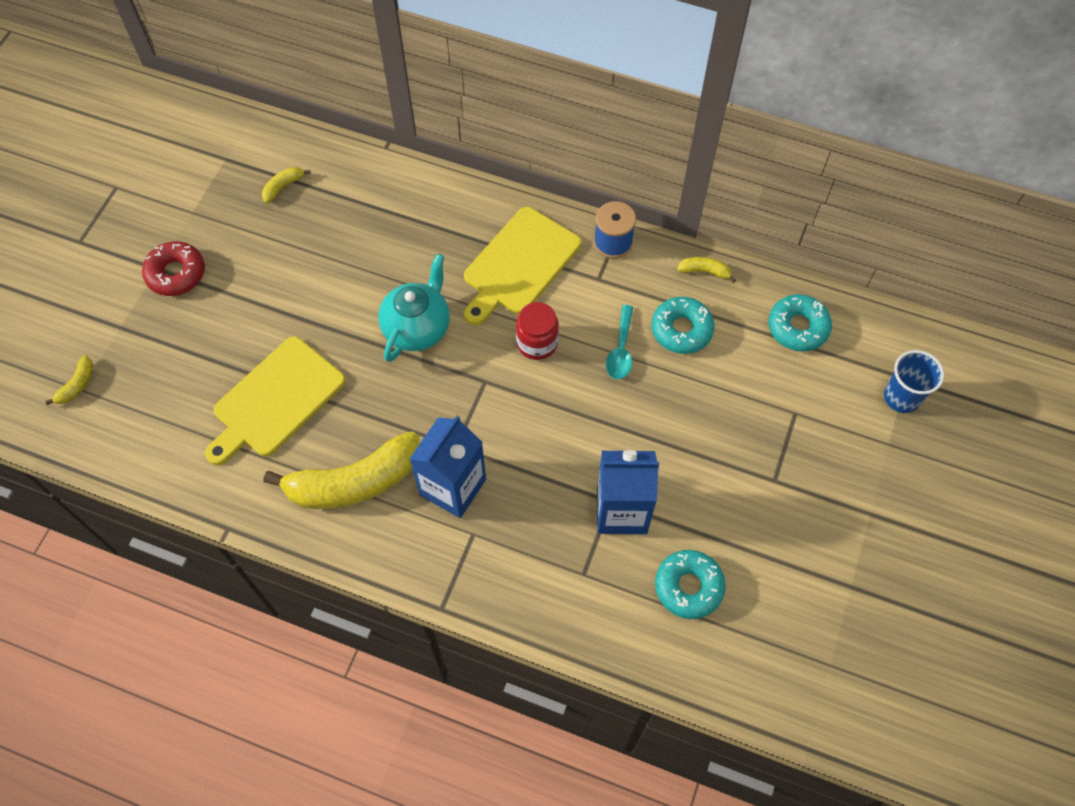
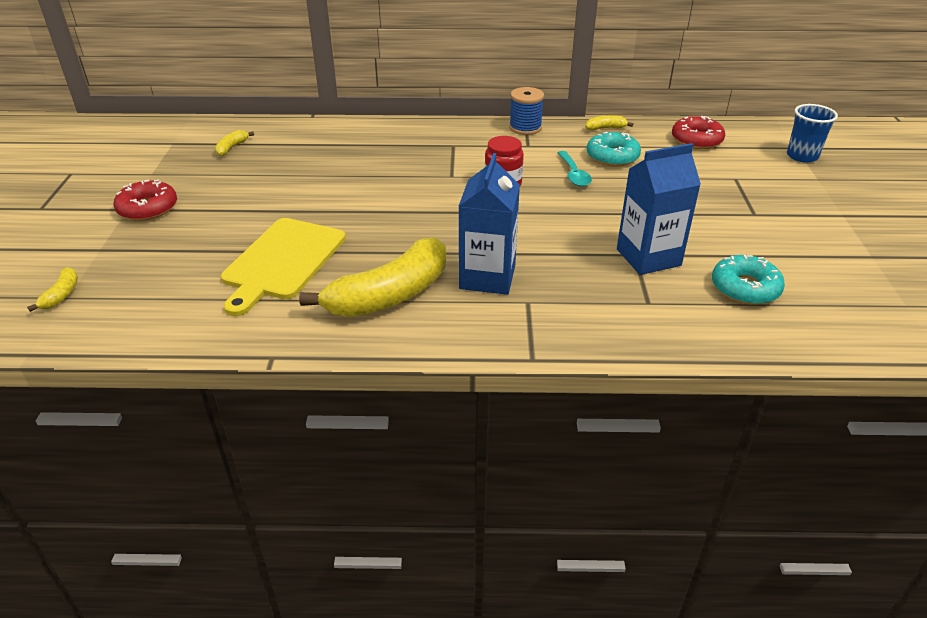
camera: 20 degrees left, 25 degrees down
(417, 328) = (394, 195): turquoise teapot -> none
(519, 264) = (459, 150): yellow cutting board -> none
(798, 327) = (696, 140): turquoise donut -> red donut

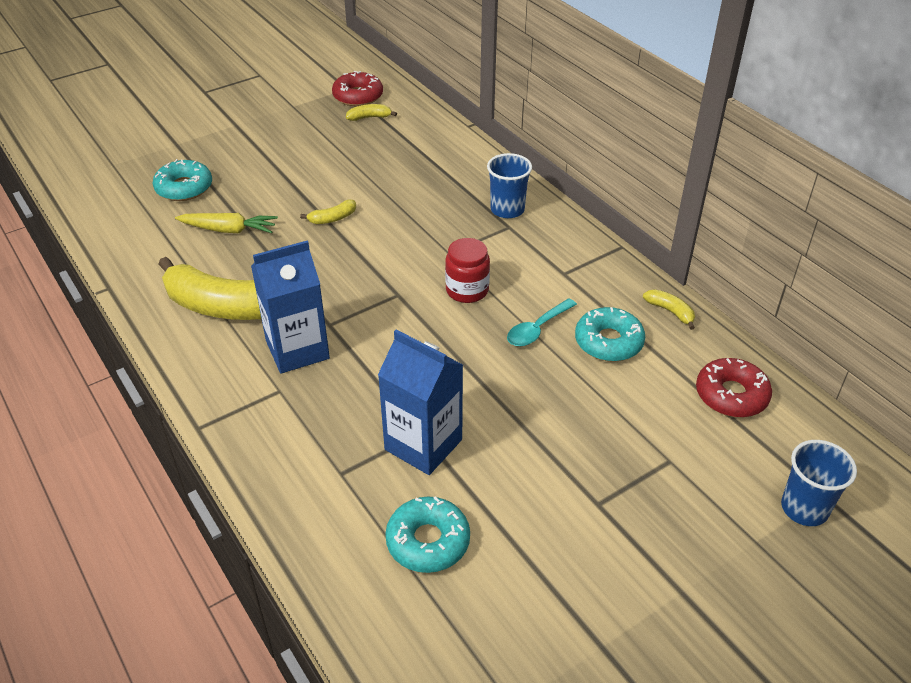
camera: 55 degrees right, 5 degrees up
(61, 295) = (113, 161): yellow banana -> yellow banana (333, 218)
(148, 208) = (244, 132): red donut -> red donut (358, 96)
(180, 266) = (184, 188): none -> turquoise donut
(282, 261) = (229, 230): yellow cutting board -> yellow carrot
(433, 139) = (507, 209): none -> blue cup
(525, 128) = (600, 255): blue spool -> none

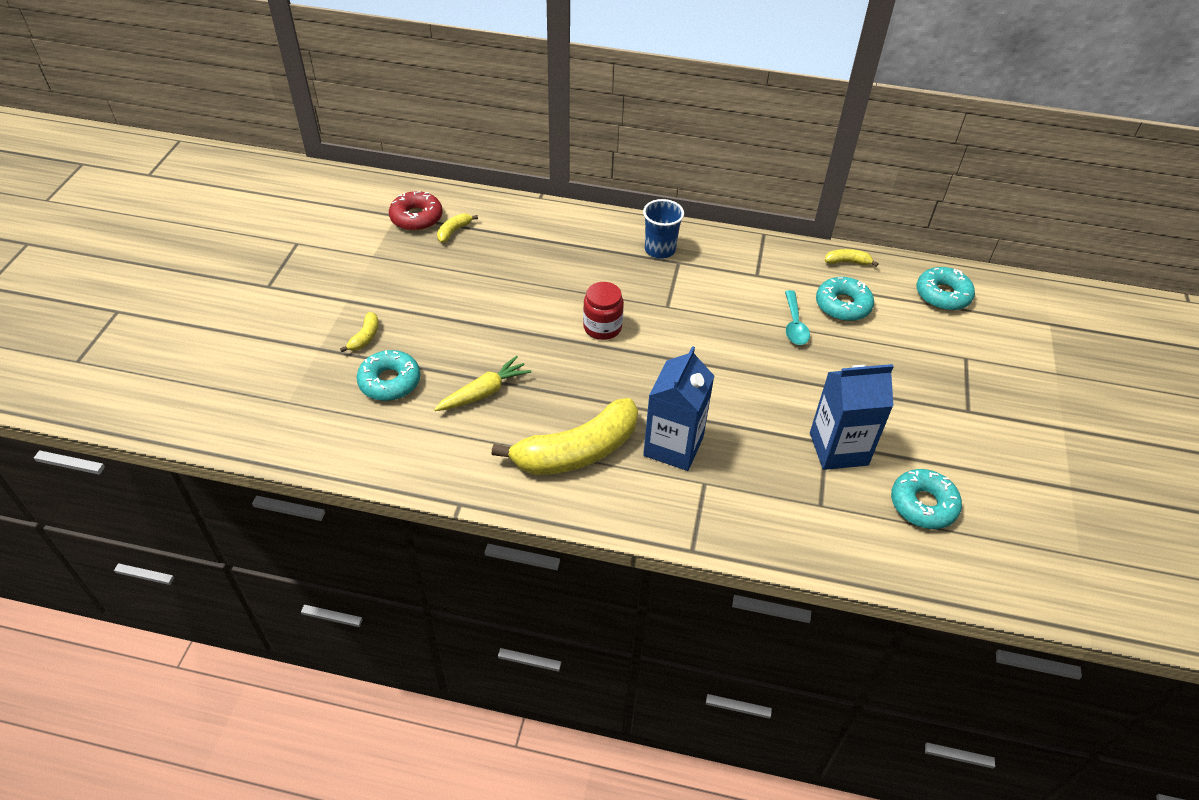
camera: 45 degrees left, 5 degrees up
(333, 218) = (550, 332): yellow banana -> yellow banana (365, 337)
(467, 290) = (717, 326): red jar -> red jar (602, 327)
(731, 395) = (942, 295): red donut -> turquoise donut
(804, 508) = (1052, 337): blue cup -> none

